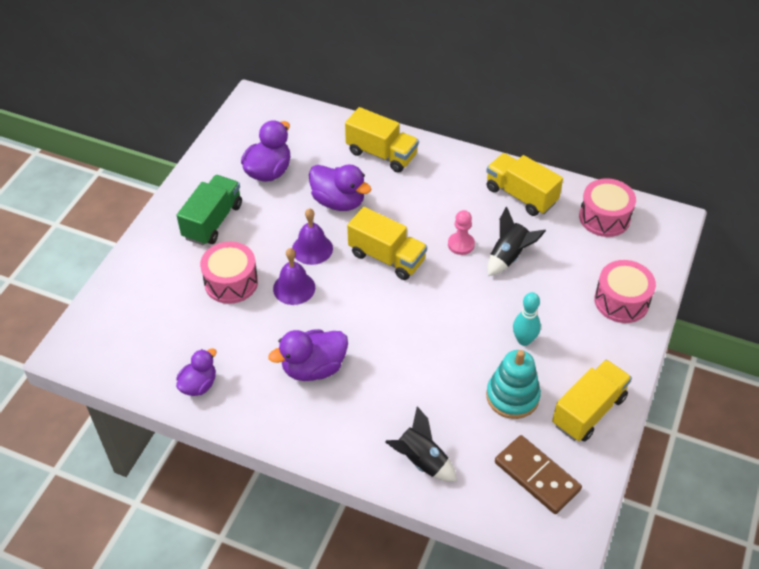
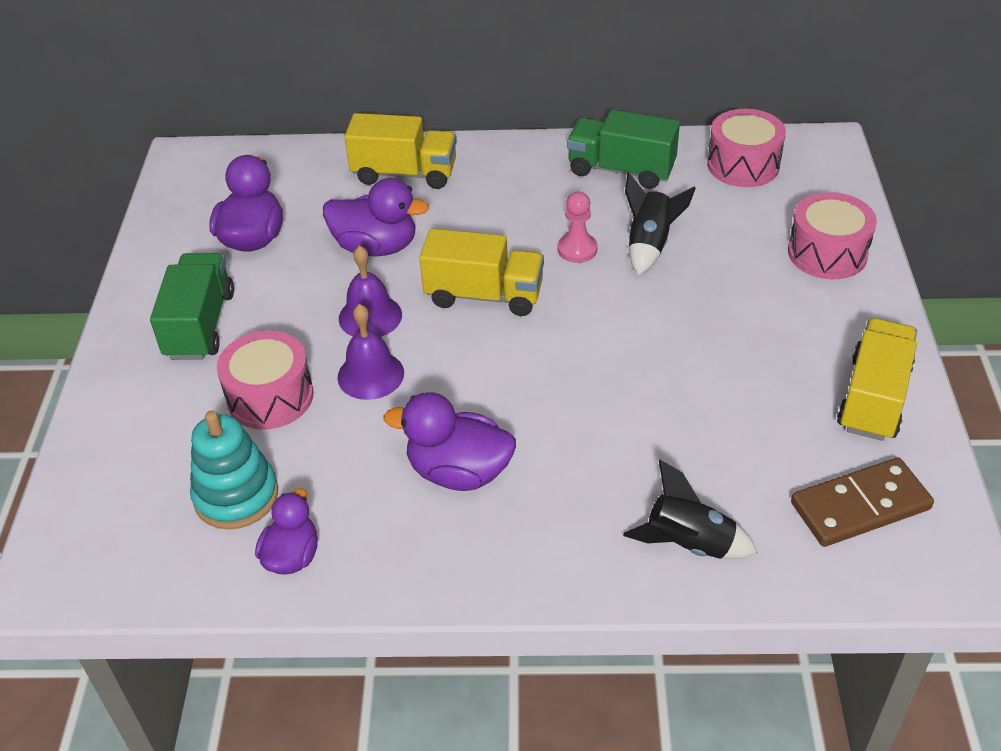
camera: 20 degrees left, 5 degrees down
(313, 368) = (459, 472): purple duck -> purple duck turned 60 degrees clockwise
(512, 396) = (762, 414): turquoise stacking toy -> turquoise stacking toy (236, 496)
(521, 195) = (621, 170): yellow truck -> green truck
(524, 340) = (733, 339): turquoise bowling pin -> none
(536, 476) = (860, 506): brown domino -> brown domino turned 45 degrees counterclockwise

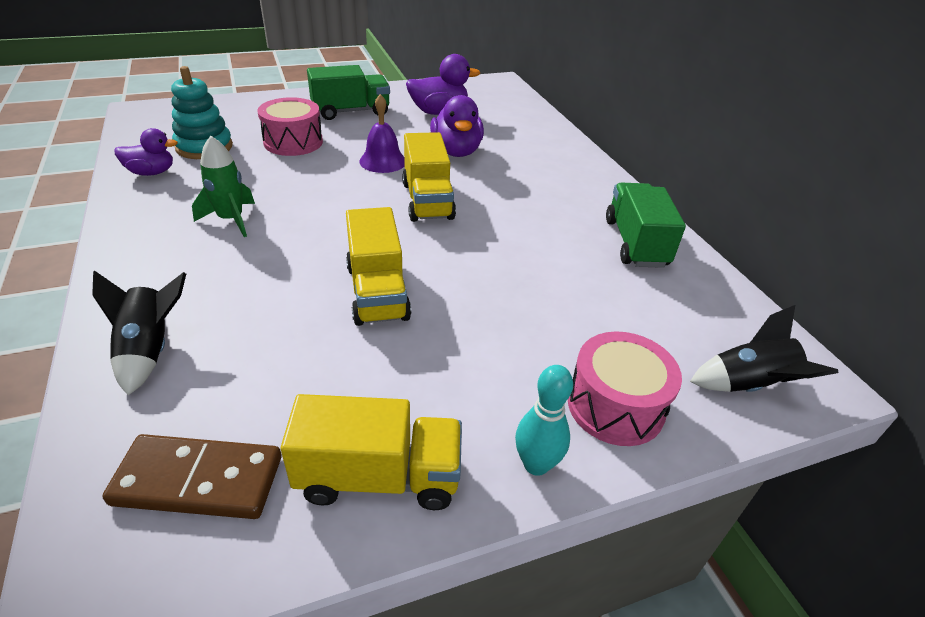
camera: 65 degrees right, 5 degrees down
(370, 375) = (323, 171): purple bell -> none
(404, 173) = (544, 148): yellow truck -> yellow truck (377, 292)
(459, 472) = (231, 219): purple duck -> green rocket
(577, 249) = (509, 235): pink pawn -> none
(650, 245) = (542, 274): black rocket -> black rocket (749, 385)
(743, 165) = (714, 319): pink drum -> none
(860, 506) = (198, 480): brown domino -> brown domino turned 45 degrees counterclockwise
(876, 311) = (536, 464): none -> turquoise bowling pin

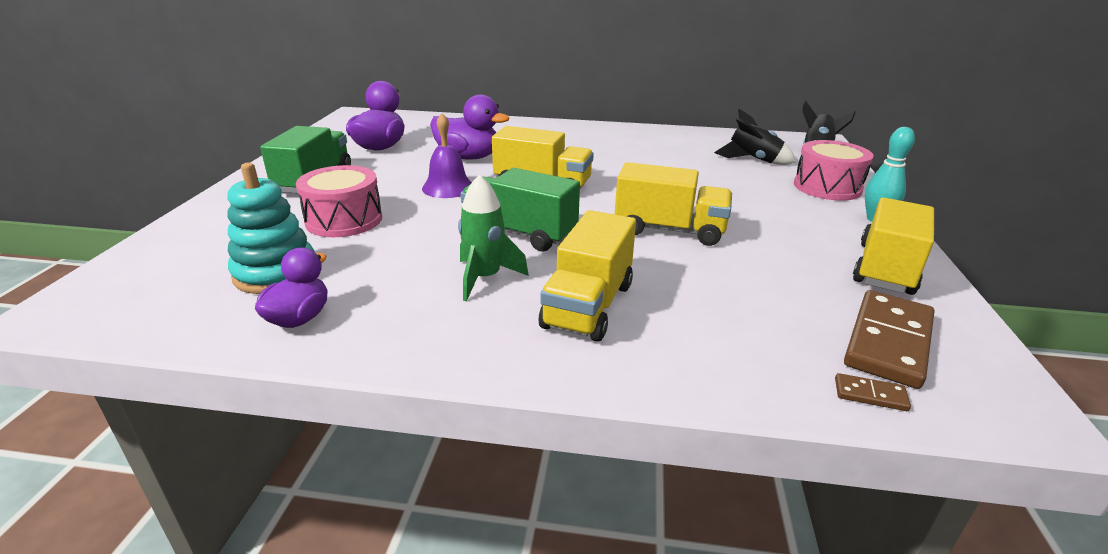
camera: 60 degrees left, 10 degrees down
(97, 466) = (870, 394): none -> brown domino
(150, 350) = (704, 352): black rocket -> black rocket (753, 160)
(206, 275) = (588, 305): none -> yellow truck
(635, 243) = (662, 140): green truck -> green truck (520, 233)

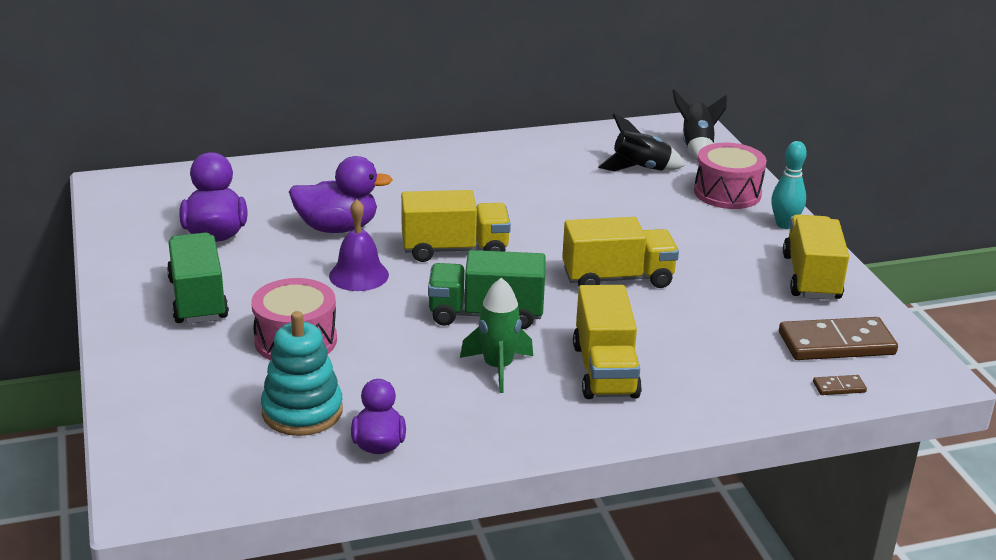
camera: 25 degrees left, 0 degrees up
(888, 342) = (836, 344): brown domino -> brown domino turned 75 degrees clockwise

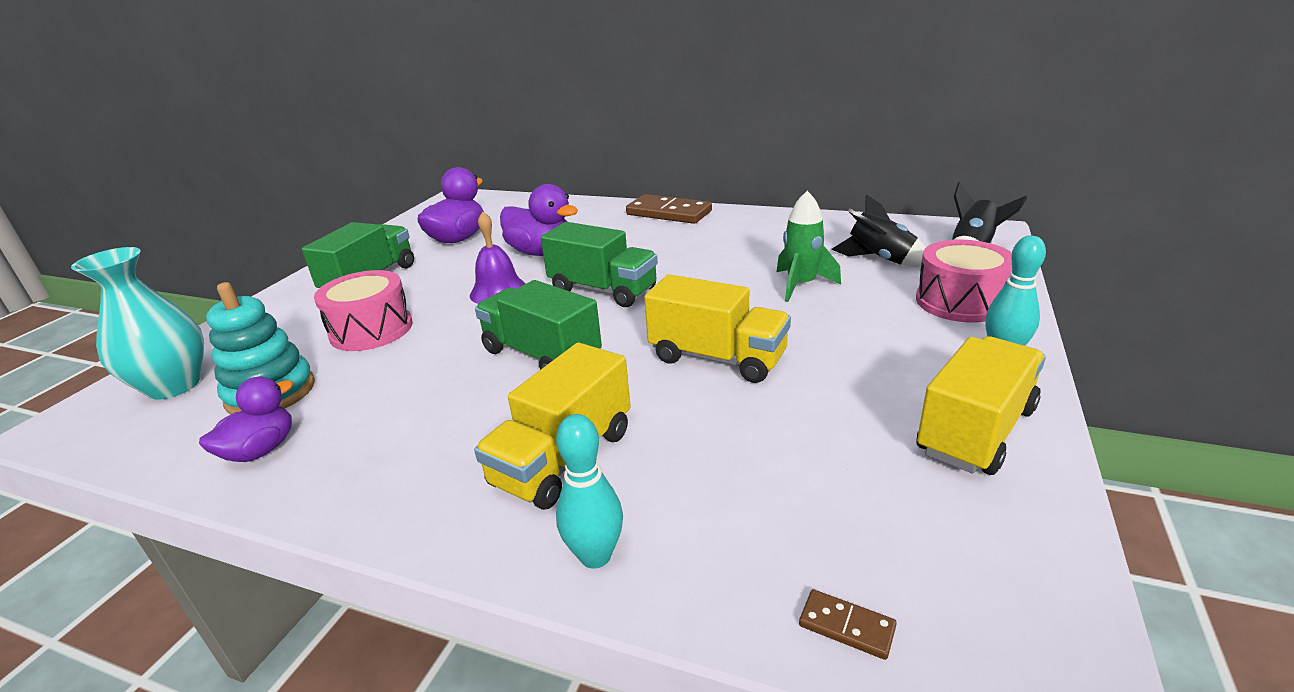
camera: 40 degrees right, 0 degrees up
(190, 439) = (174, 385): none -> turquoise vase
(455, 250) = (603, 290): yellow truck -> green truck
(498, 368) = (471, 412): green rocket -> green rocket (801, 285)
(693, 408) = (595, 556): none -> turquoise bowling pin
(836, 344) = (918, 546): brown domino -> brown domino (668, 213)

